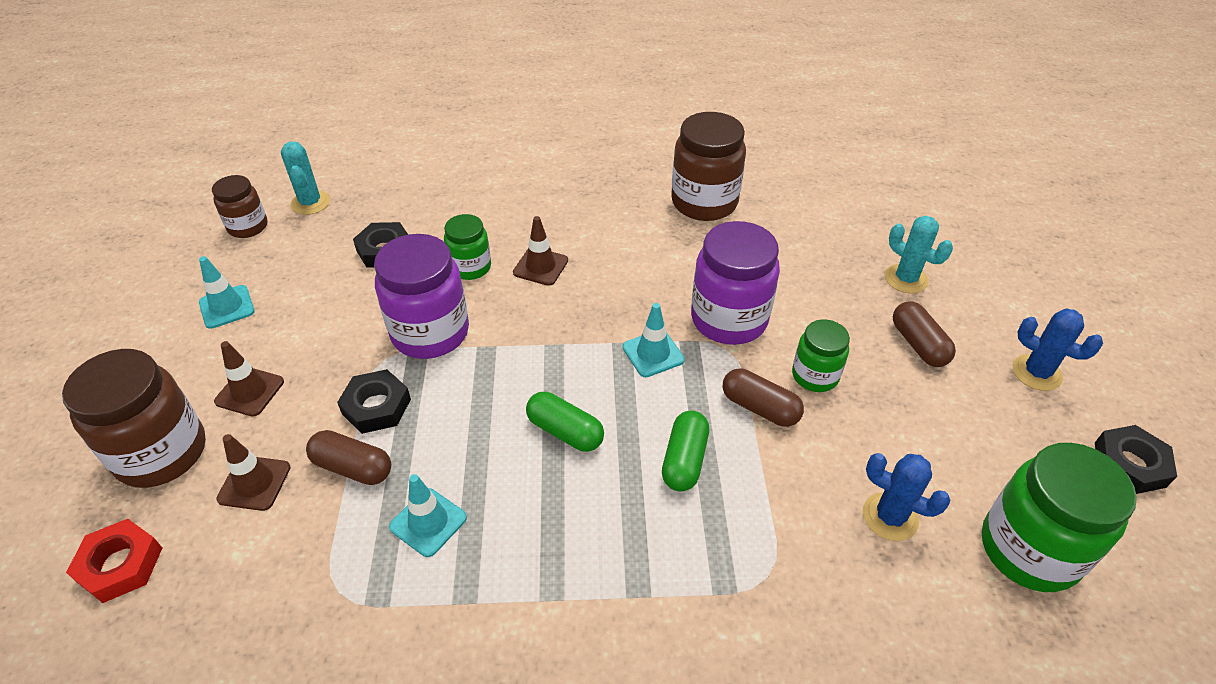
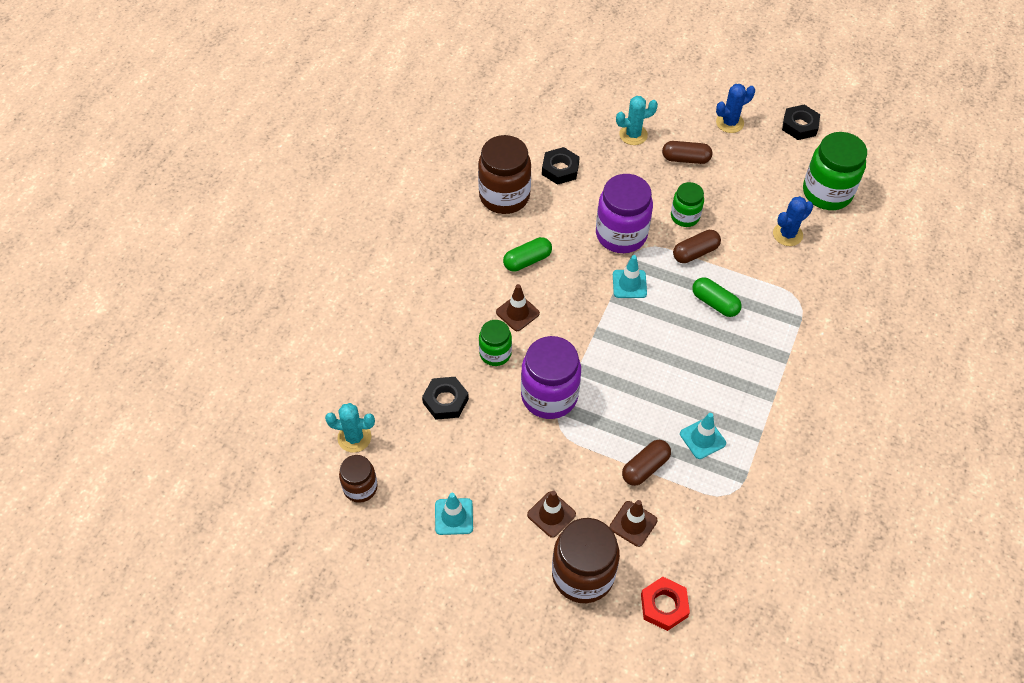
camera: 65 degrees left, 10 degrees up
(376, 406) = (601, 443): black nut -> black nut (560, 169)
(565, 431) = (668, 351): green capsule -> green capsule (527, 260)

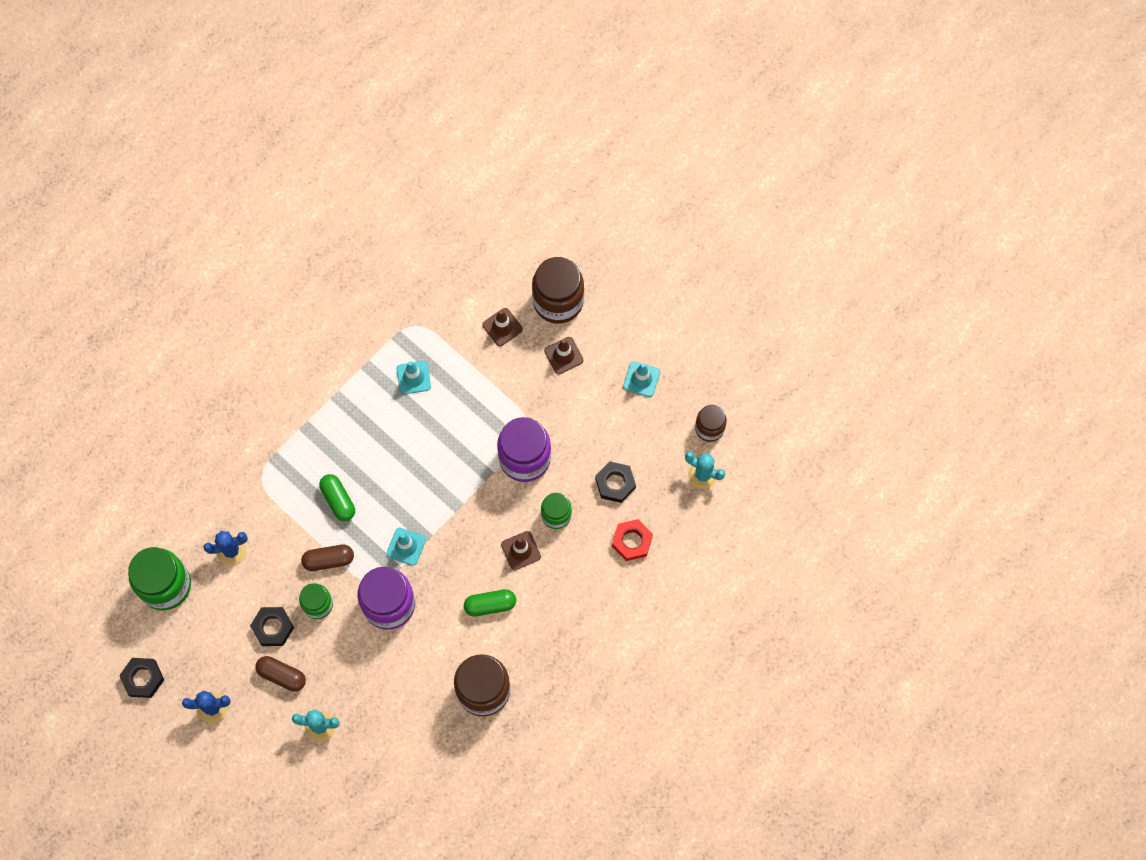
camera: 160 degrees left, 15 degrees up
(560, 169) = (414, 706): black nut -> black nut (273, 627)
(645, 467) = (472, 369): brown capsule -> none
(664, 606) = (507, 259): red nut -> red nut (632, 541)

